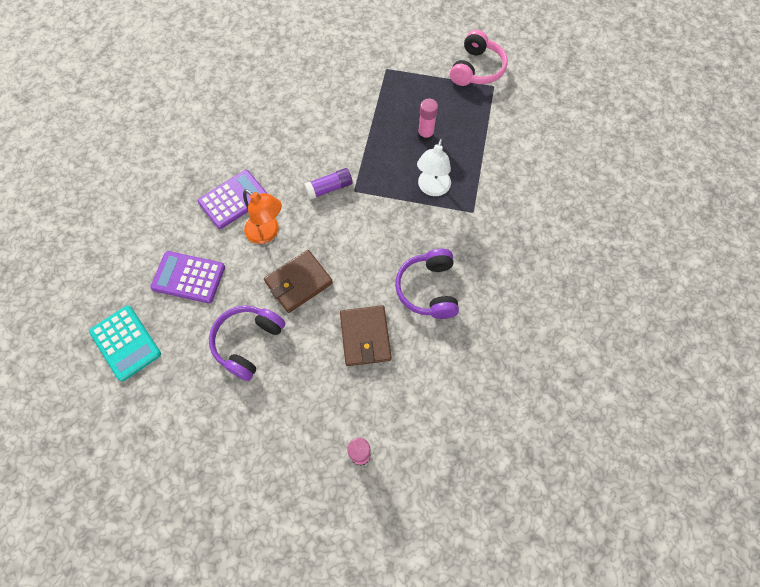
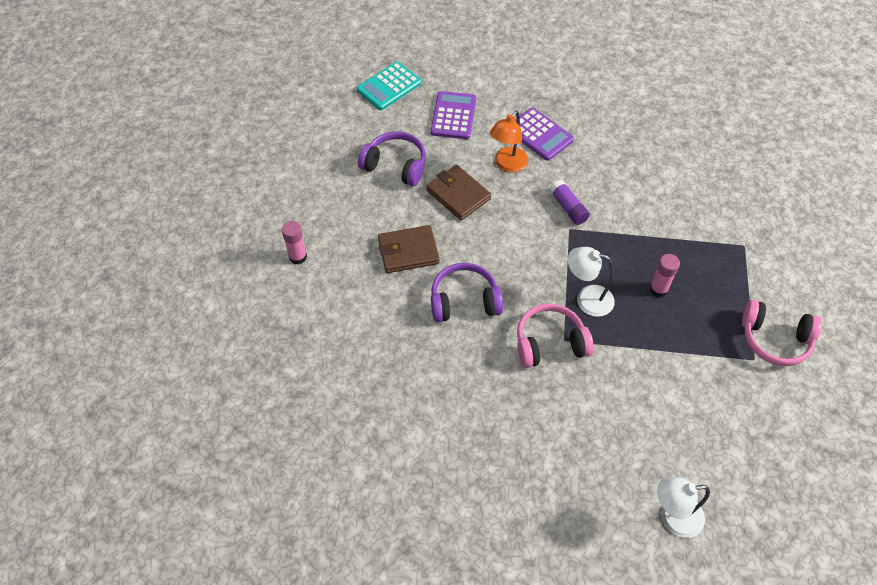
camera: 85 degrees right, 10 degrees down
(476, 223) = (550, 343): none -> pink headphones
(628, 163) = (673, 518): none -> white lamp

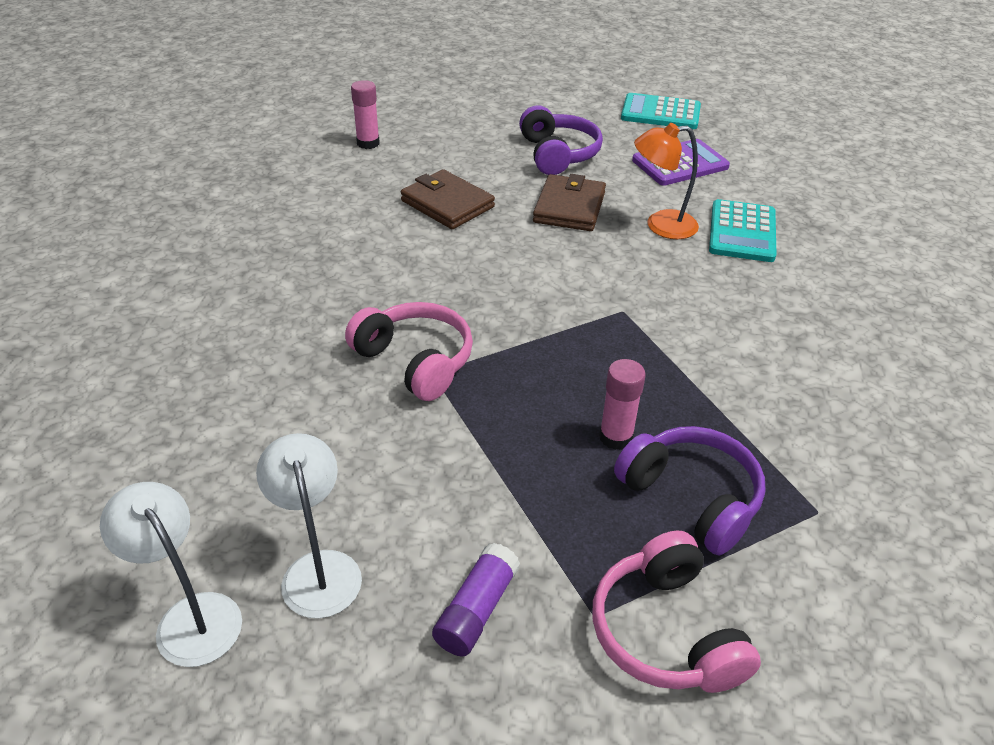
camera: 55 degrees right, 15 degrees down
(464, 301) = (416, 267): purple headphones -> purple headphones (691, 498)
(539, 134) = (742, 232): purple calculator -> turquoise calculator
(568, 208) = (656, 297): purple glue stick -> purple glue stick (476, 610)
(587, 299) = (522, 369): white lamp -> white lamp (318, 569)

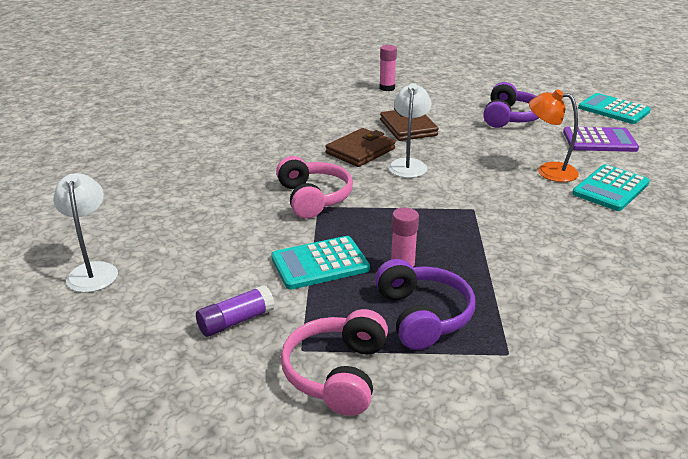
camera: 30 degrees right, 10 degrees down
(318, 569) = (171, 273): white lamp -> white lamp (408, 164)
(510, 467) = (320, 264): none -> turquoise calculator
(569, 207) = (490, 147): brown wallet -> brown wallet (360, 151)

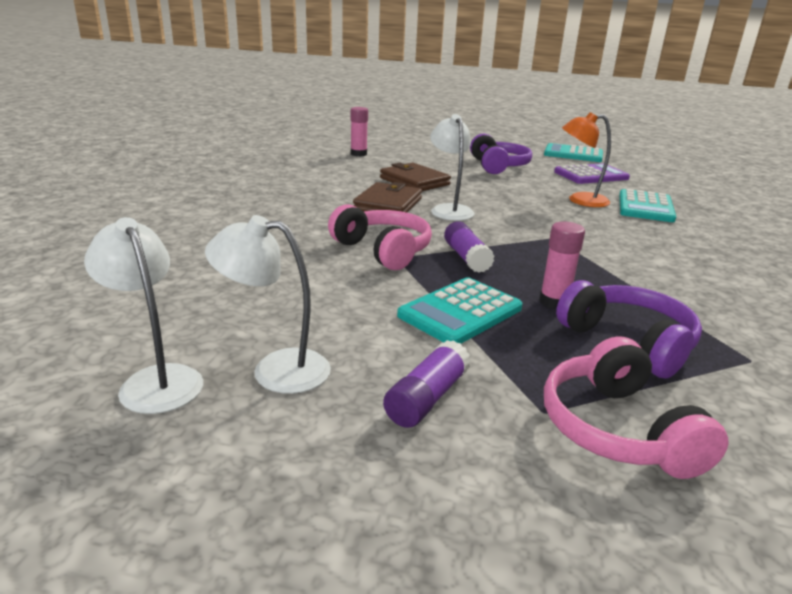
camera: 25 degrees left, 5 degrees down
(162, 279) = (276, 369): none -> white lamp
(373, 216) = (466, 257): none -> purple glue stick

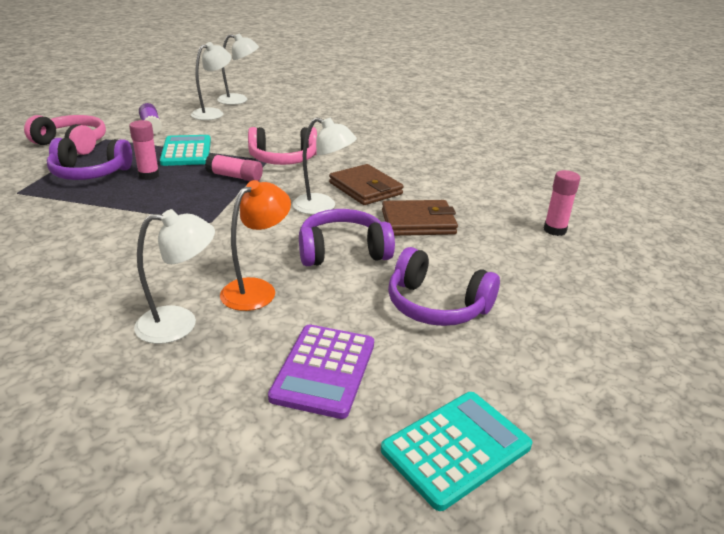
camera: 125 degrees right, 5 degrees up
(466, 257) = (235, 177): purple glue stick -> pink glue stick
(495, 191) = (343, 251): none -> purple headphones
(645, 207) = (179, 323): turquoise calculator -> white lamp

